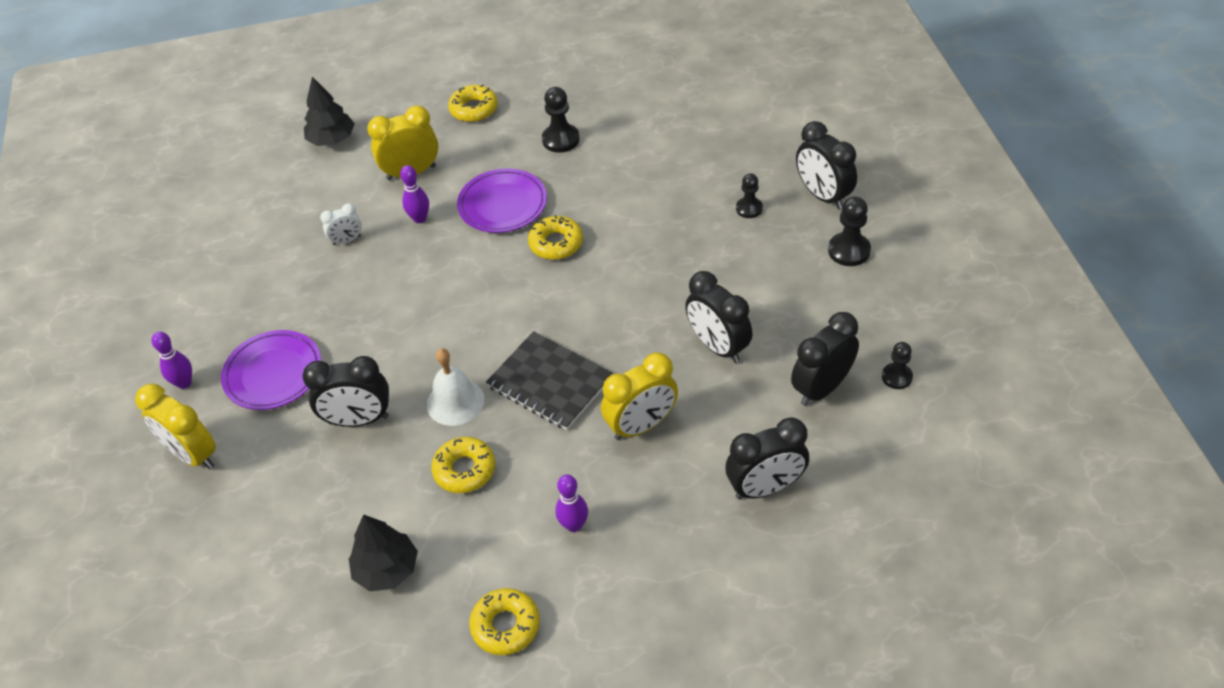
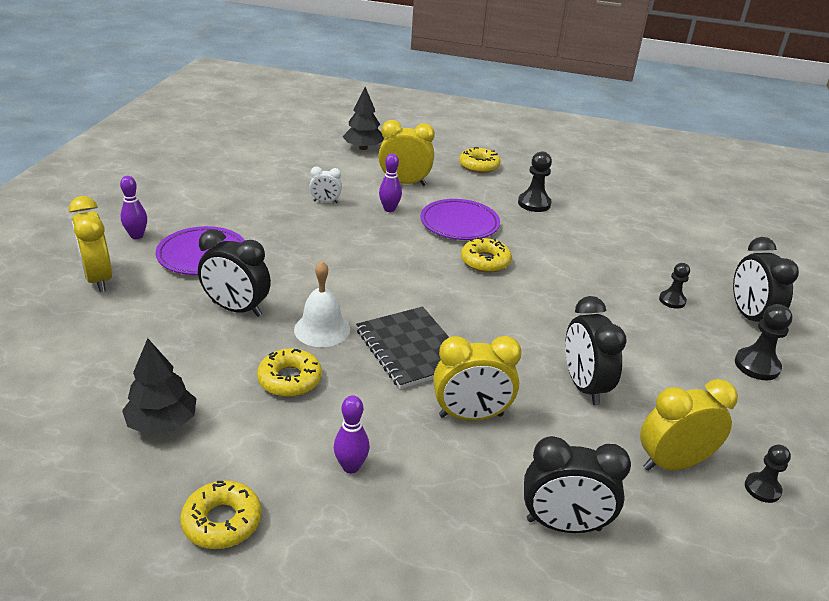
camera: 20 degrees right, 15 degrees down
(821, 388) = (672, 463): black clock -> yellow clock

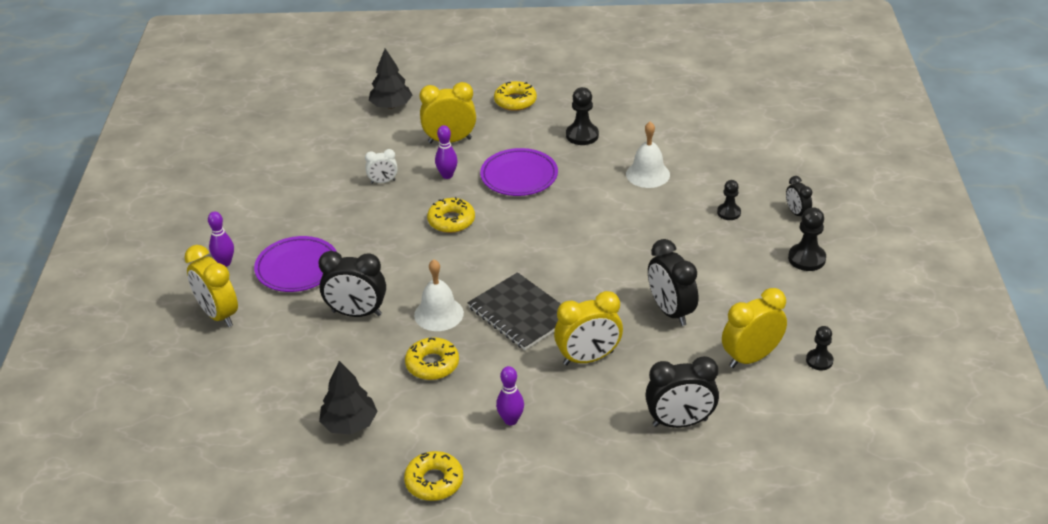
camera: 10 degrees left, 5 degrees up
(485, 261) = (555, 212): yellow donut -> yellow donut (451, 221)
(591, 248) = (647, 174): none -> white bell
(749, 317) = (796, 213): black clock -> black clock, size x0.55

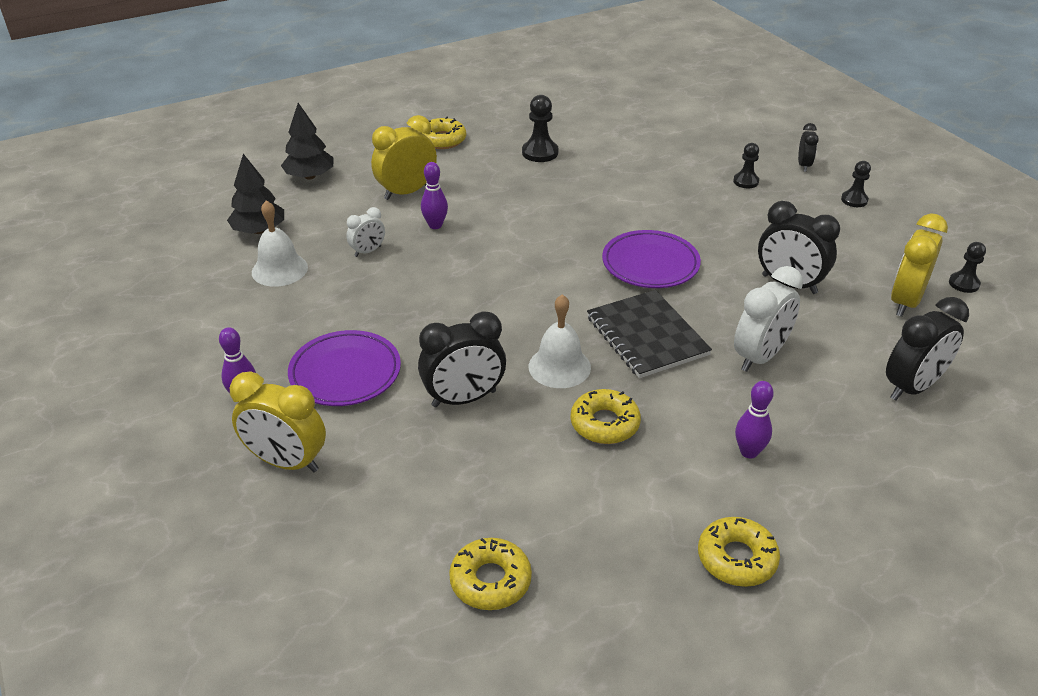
camera: 30 degrees left, 0 degrees up
(349, 424) = (573, 531): black tree -> black tree (259, 230)
(451, 221) = (482, 268): yellow donut -> yellow donut (490, 580)
(519, 176) = (513, 205): purple plate -> purple plate (650, 264)
(521, 313) = (646, 336): black notebook -> black notebook turned 45 degrees clockwise
(588, 358) = (760, 357): yellow clock -> white clock
(647, 174) = (637, 169): white bell -> white bell (279, 269)
(796, 213) = (804, 165): black clock -> black clock turned 120 degrees counterclockwise
(806, 258) = (854, 200): black pawn -> black pawn, size x0.66

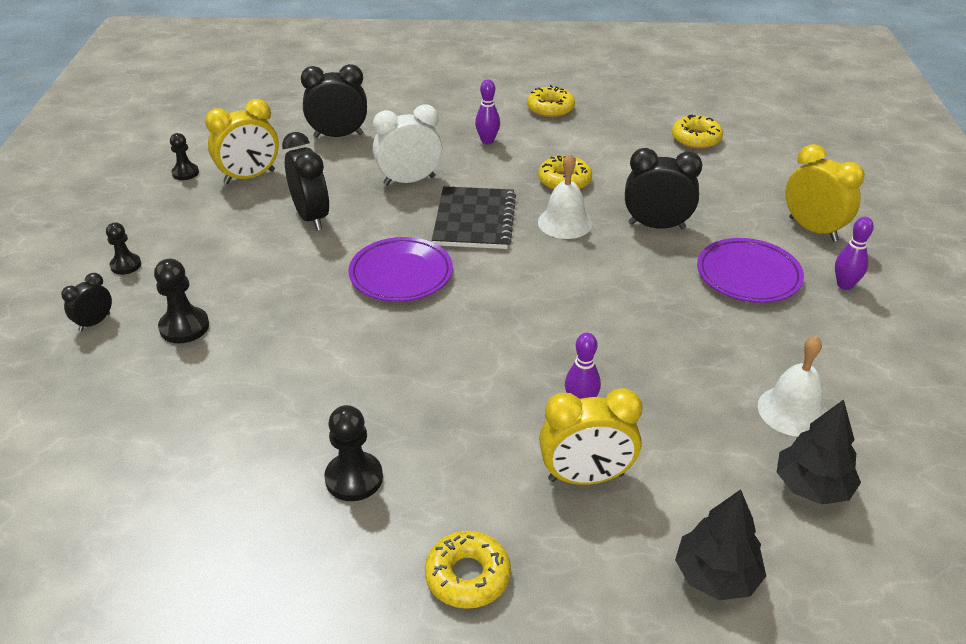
camera: 150 degrees left, 0 degrees up
(368, 251) = (679, 397): white clock -> none
(746, 181) = (184, 327): black pawn -> black pawn, size x1.51

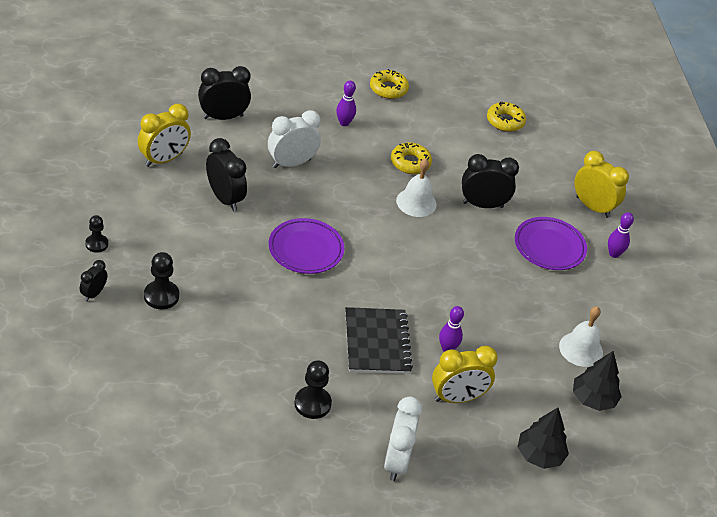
camera: 15 degrees left, 5 degrees up
(185, 173) = (110, 155): black pawn -> none
(467, 576) = (396, 461): yellow donut -> white clock
(474, 220) = (349, 200): black notebook -> black notebook (377, 342)

